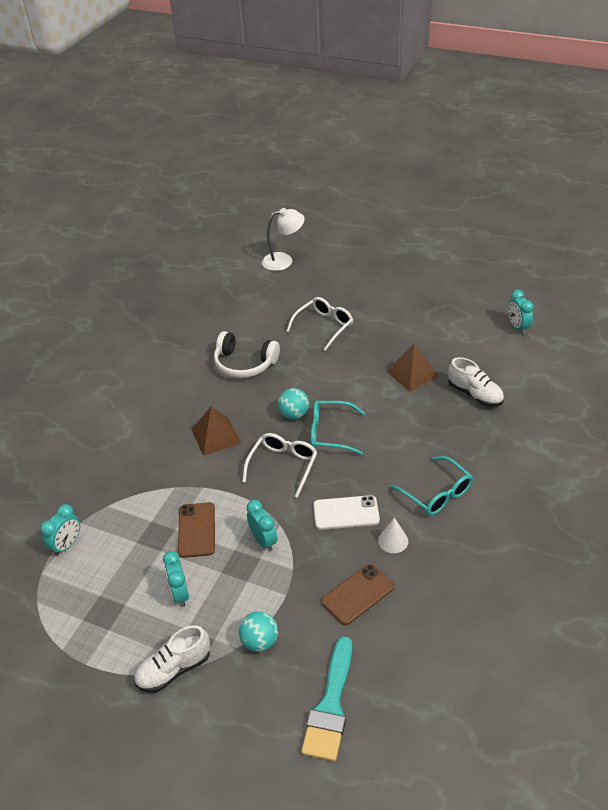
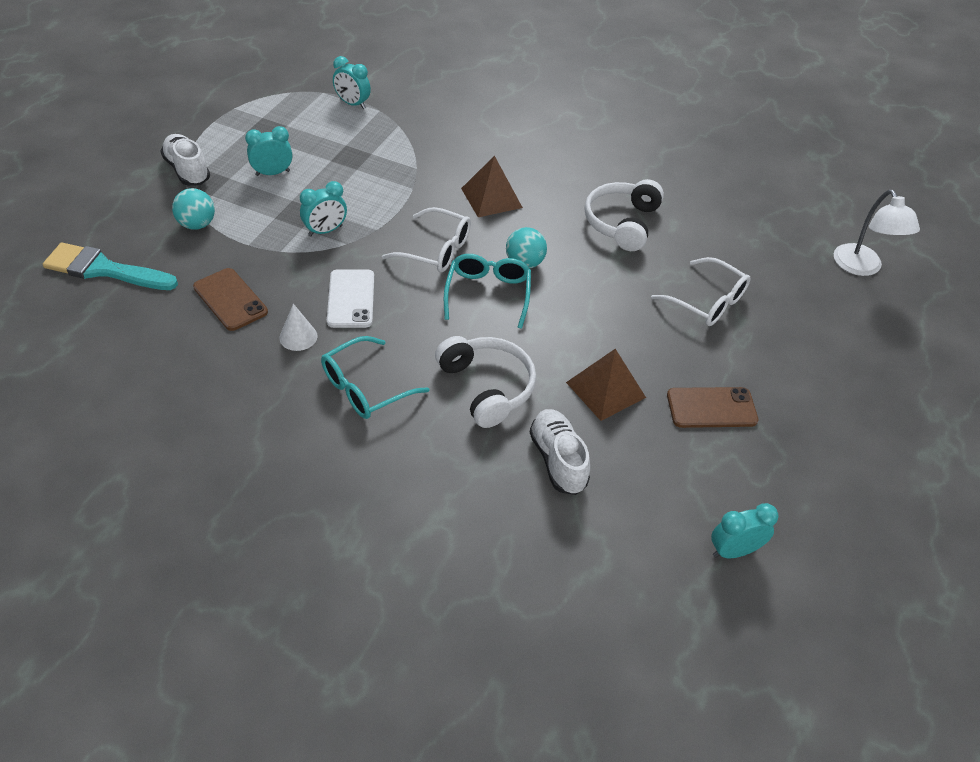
camera: 85 degrees right, 5 degrees up
(196, 530) = (352, 183): brown phone -> brown phone (711, 408)
(422, 429) = (487, 387): none -> white headphones
(475, 394) = (558, 460): white shoe -> white shoe turned 120 degrees clockwise

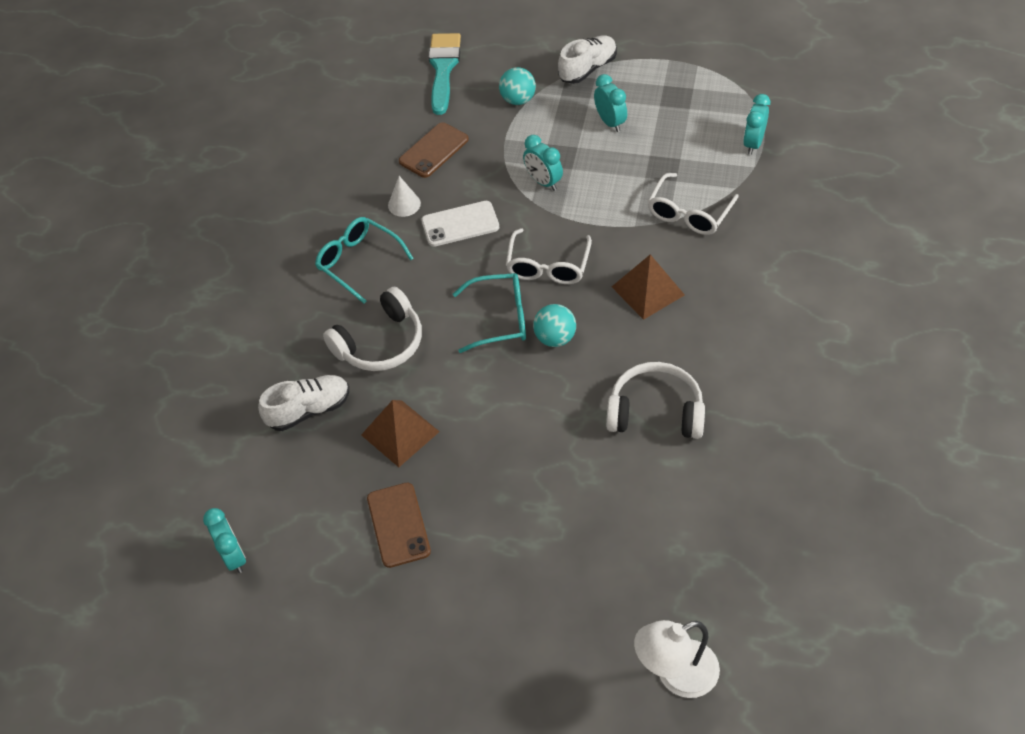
camera: 85 degrees right, 5 degrees up
(707, 302) = (553, 508): white glasses -> white glasses (689, 213)

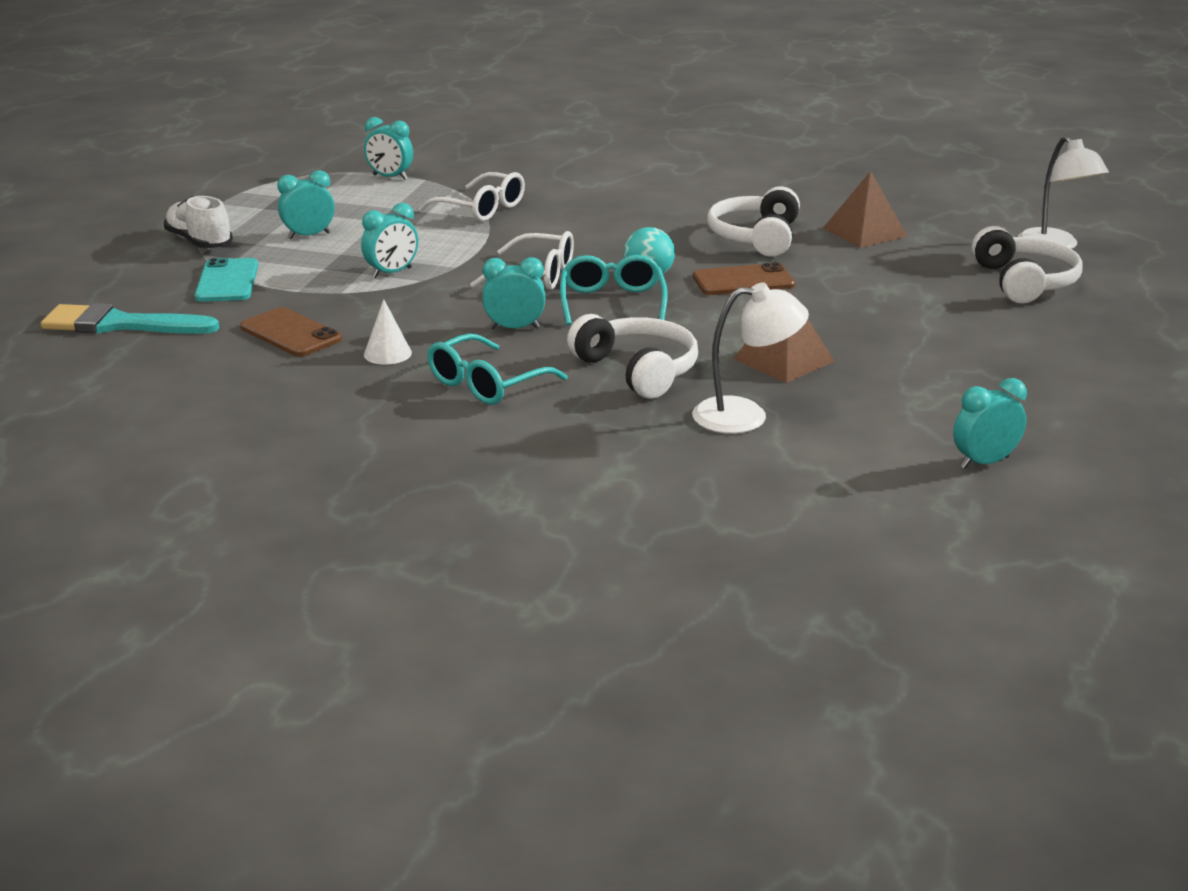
camera: 90 degrees left, 25 degrees down
(309, 410) = (745, 416): white shoe -> white lamp
(398, 525) = (916, 362): brown phone -> brown phone (743, 281)
(449, 265) = (514, 328): none -> turquoise clock
(460, 224) = (443, 320): white phone -> none
(518, 100) = (227, 281): turquoise ball -> turquoise phone
(575, 630) = (1024, 282): none -> white headphones
(648, 290) = (589, 232): brown pyramid -> brown pyramid (865, 232)

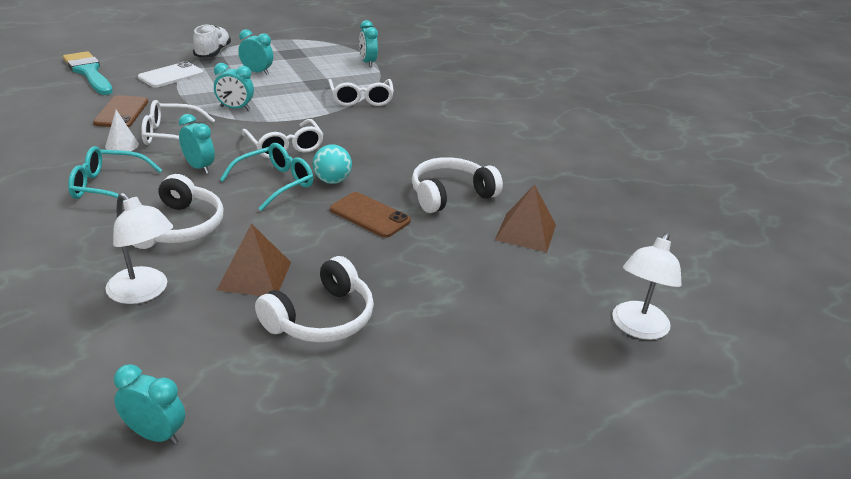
camera: 45 degrees right, 5 degrees up
(227, 281) = (171, 75): turquoise phone -> white phone
(405, 322) = (170, 135): none -> white glasses
(1024, 282) = (538, 337): white headphones -> white headphones (321, 318)

